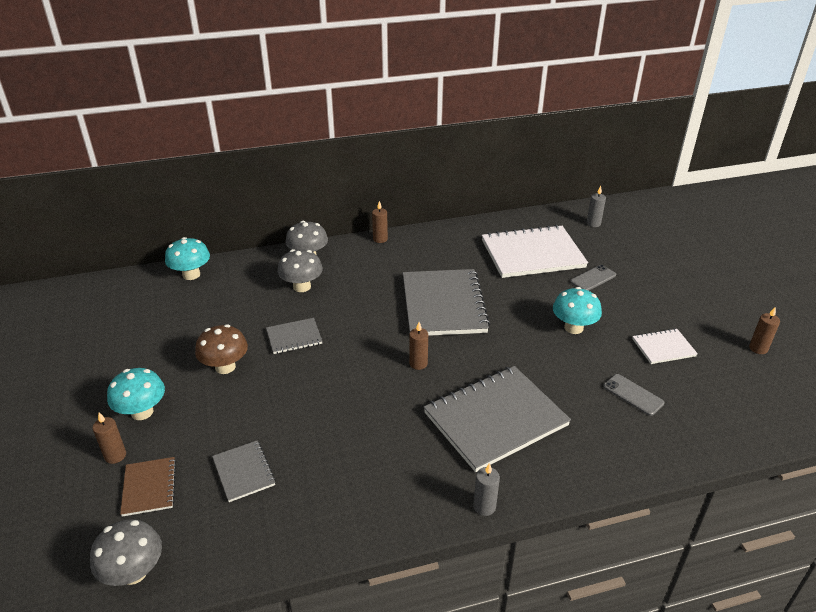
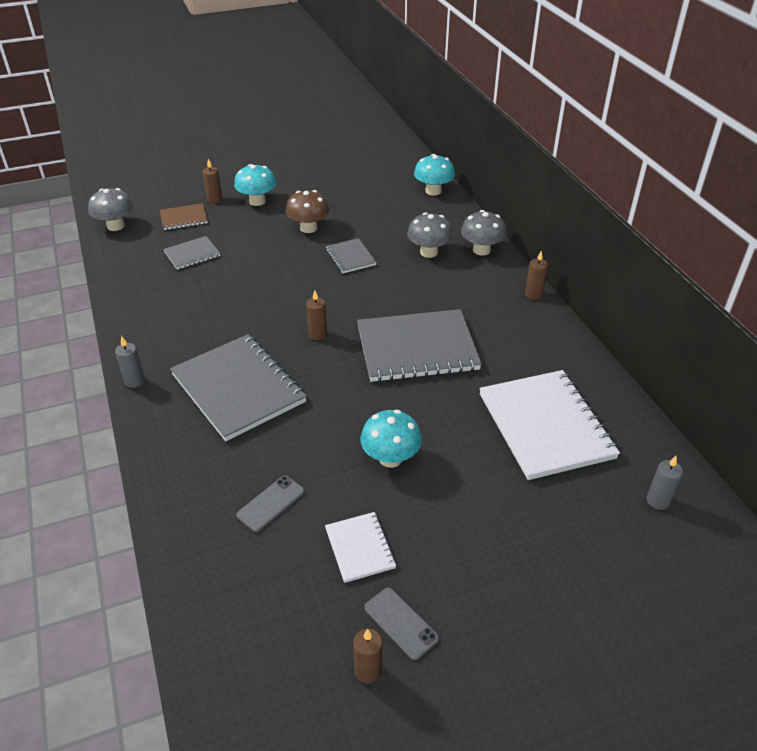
camera: 85 degrees right, 5 degrees up
(593, 278) = (503, 487): grey phone -> grey phone (401, 623)

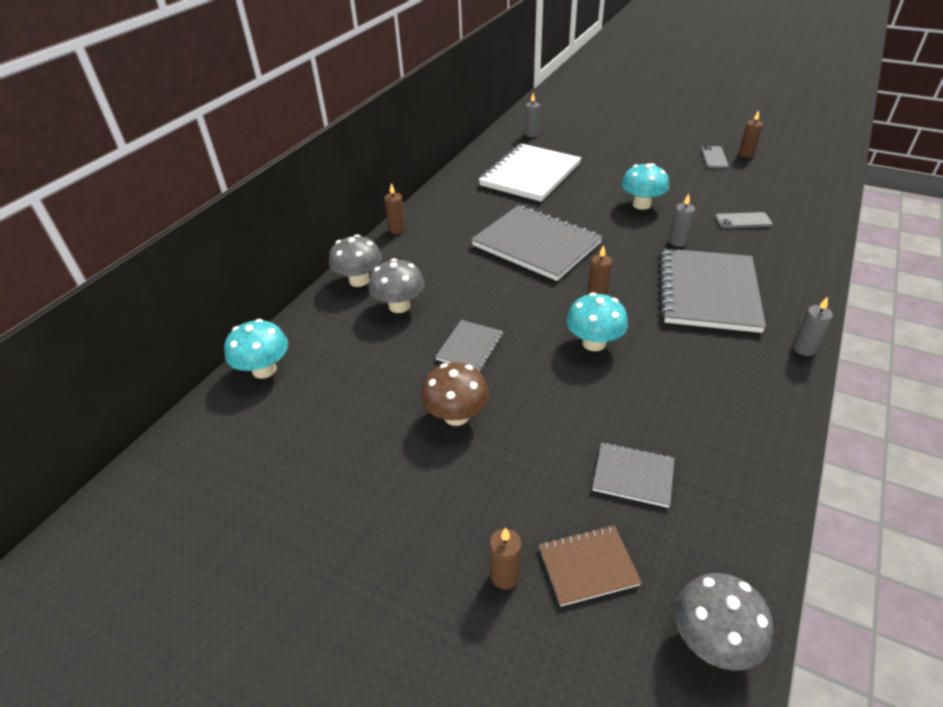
camera: 130 degrees left, 0 degrees up
(184, 218) = (588, 566): brown notebook -> brown notebook turned 45 degrees counterclockwise
(257, 201) = (454, 517): turquoise mushroom -> turquoise mushroom (594, 343)
(309, 428) = (677, 242): none -> grey candle
(360, 548) = (706, 184): white notebook -> none

